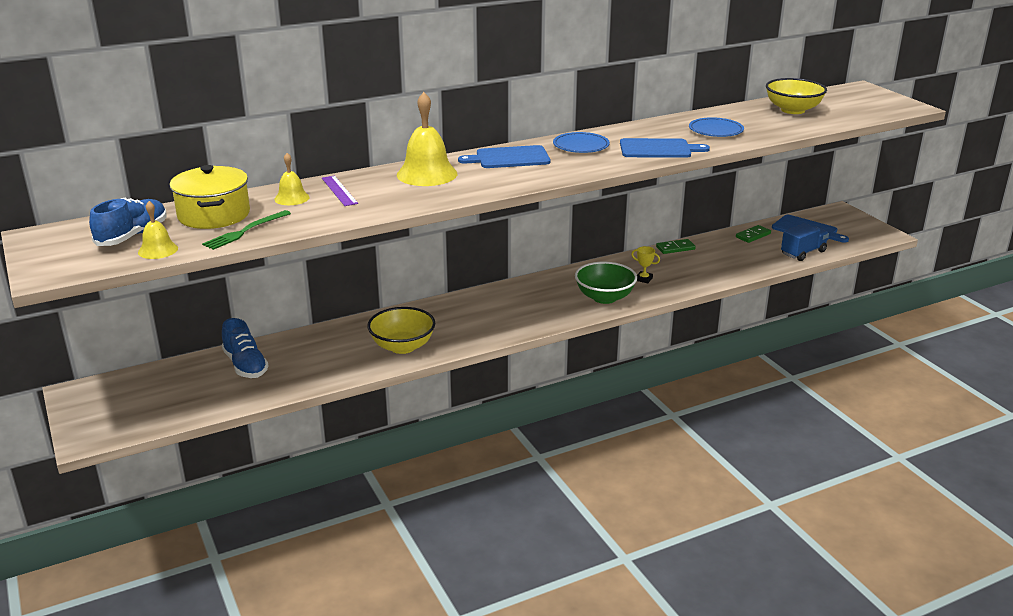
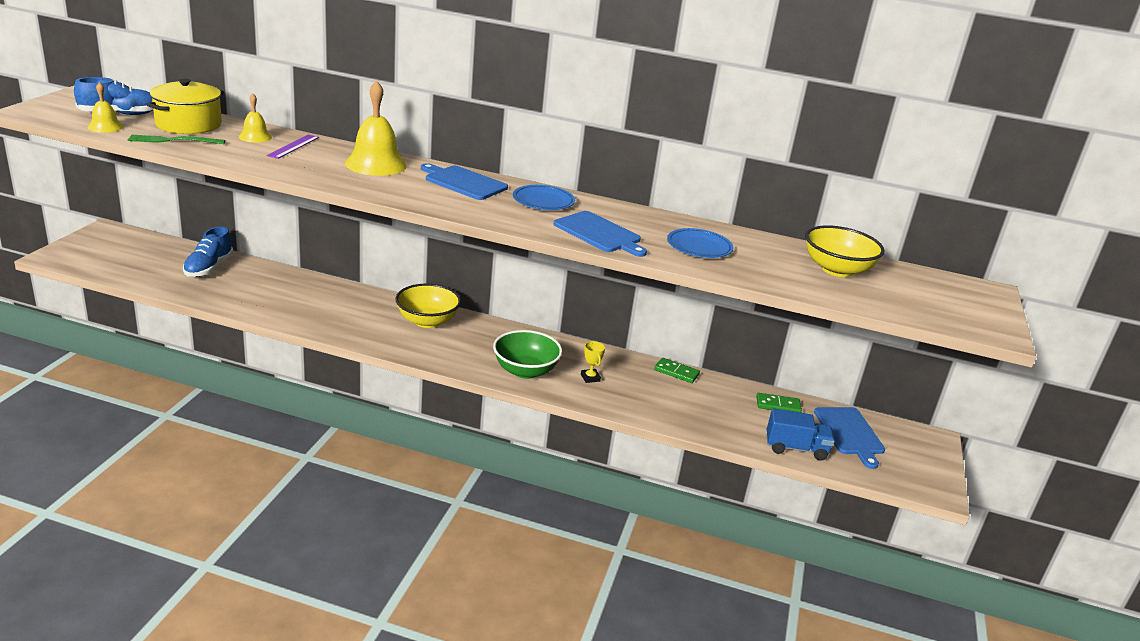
camera: 40 degrees right, 0 degrees up
(402, 346) = (313, 314): yellow bowl -> yellow bowl (427, 321)

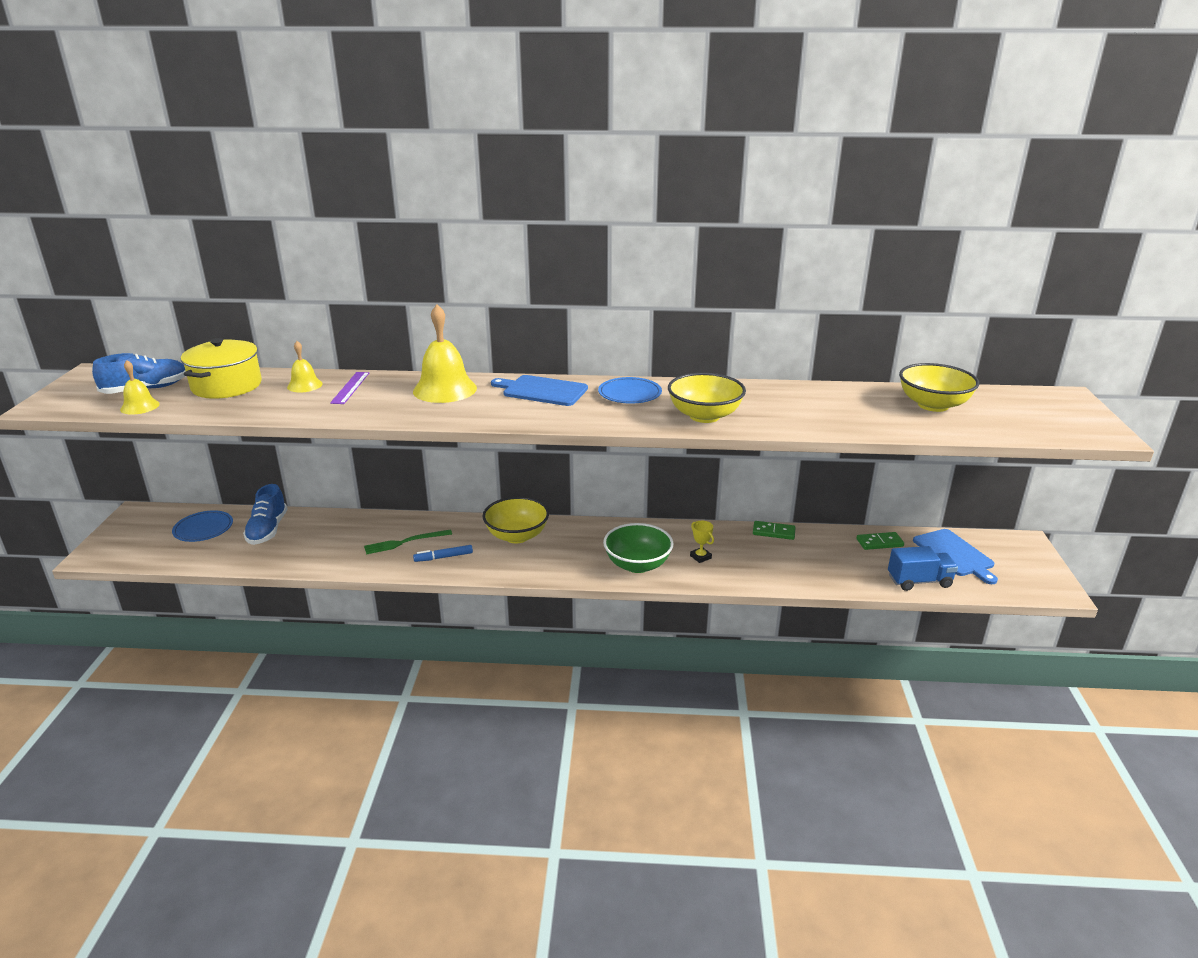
camera: 10 degrees left, 0 degrees up
(173, 140) = (222, 407): green fork -> green fork (405, 542)
(350, 324) = (443, 557): none -> blue marker
(599, 233) = (704, 416): blue cutting board -> yellow bowl
(699, 247) = (801, 409): blue plate -> blue plate (203, 529)

